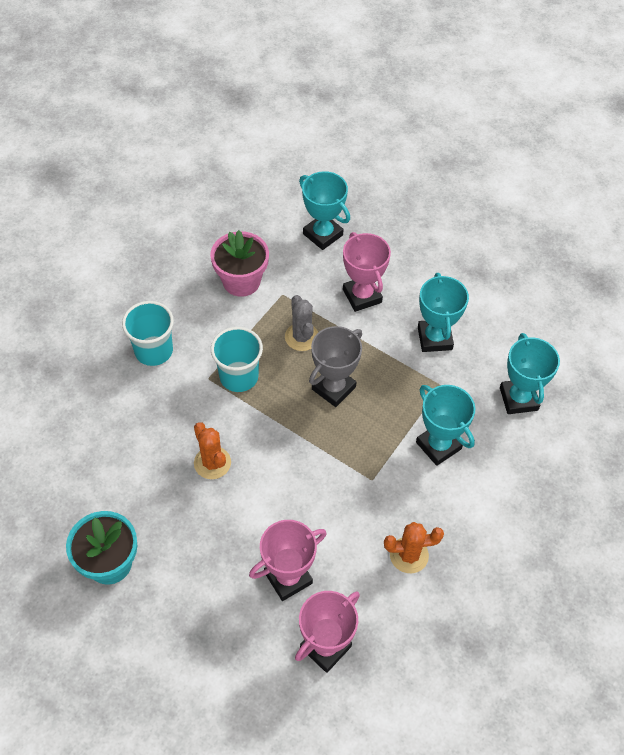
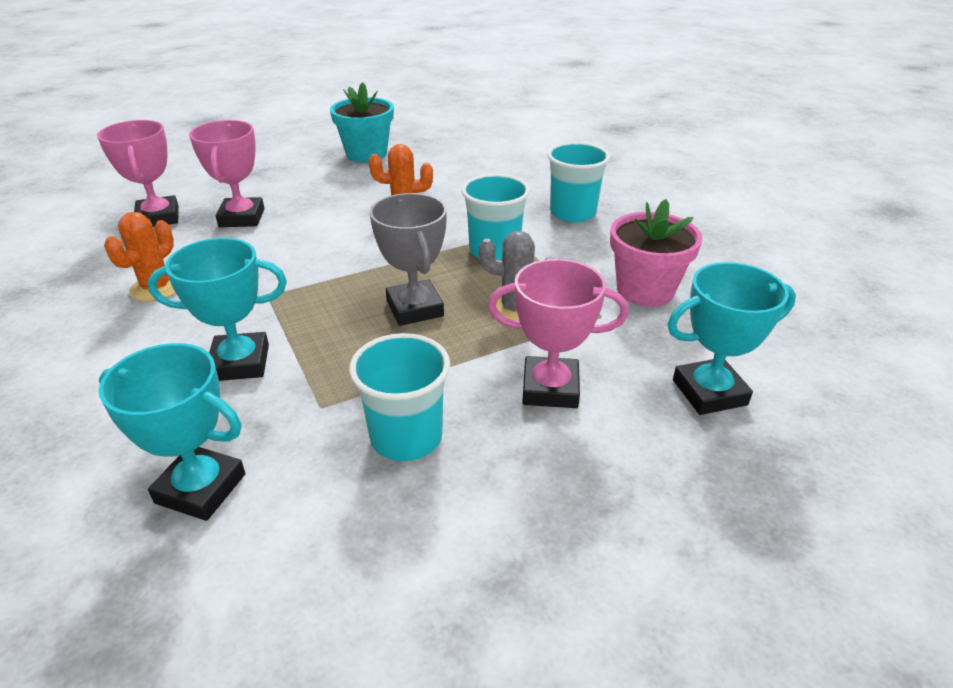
camera: 120 degrees right, 20 degrees down
(435, 338) = (406, 437): turquoise trophy -> turquoise cup

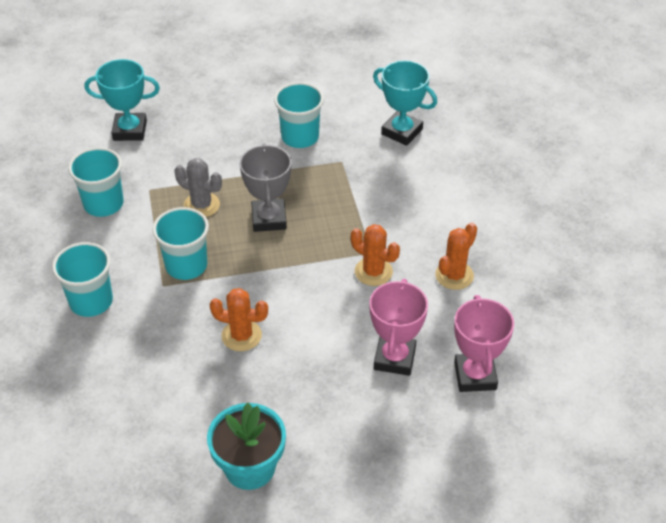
camera: 165 degrees left, 10 degrees up
(240, 363) = (387, 197): turquoise trophy -> none
(263, 277) = (373, 272): none -> orange cactus
(550, 388) = (213, 148): pink trophy -> none
(645, 290) = (103, 204): pink flower pot -> turquoise cup

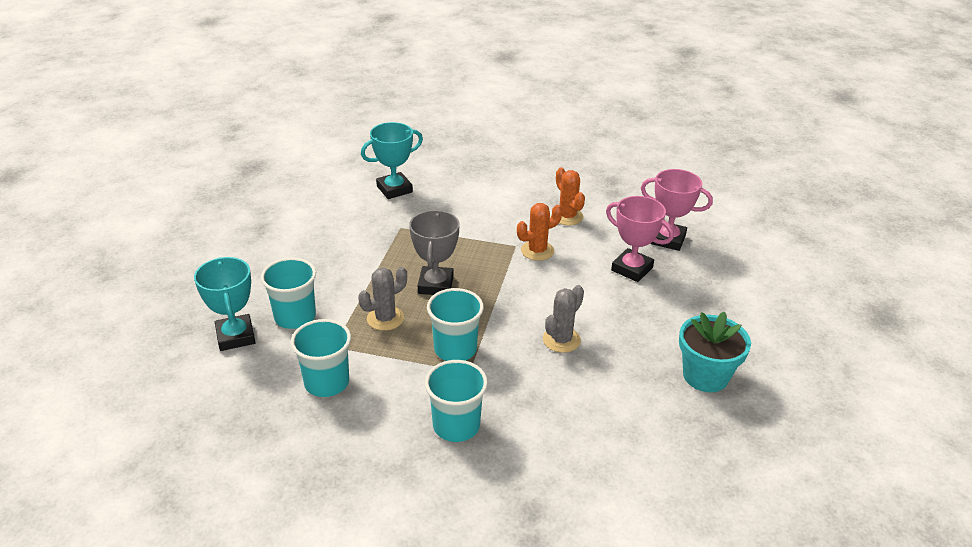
camera: 65 degrees left, 10 degrees down
(130, 130) = (236, 336): turquoise trophy -> turquoise trophy turned 45 degrees counterclockwise
(241, 335) = (561, 340): orange cactus -> grey cactus
(269, 219) = (436, 285): grey trophy -> grey trophy turned 75 degrees clockwise
(300, 137) = (350, 239): turquoise cup -> turquoise cup (295, 317)

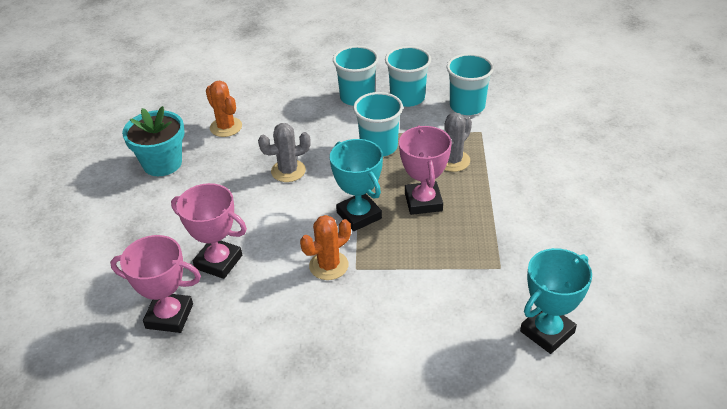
camera: 170 degrees right, 5 degrees up
(236, 336) = (566, 124): turquoise trophy -> turquoise trophy (359, 215)
(295, 317) = (532, 147): turquoise cup -> turquoise cup (407, 98)
(436, 285) = (423, 202): grey trophy -> pink trophy
(561, 340) = (288, 171): grey cactus -> grey cactus turned 45 degrees clockwise
(567, 216) = (300, 330): orange cactus -> orange cactus (226, 127)

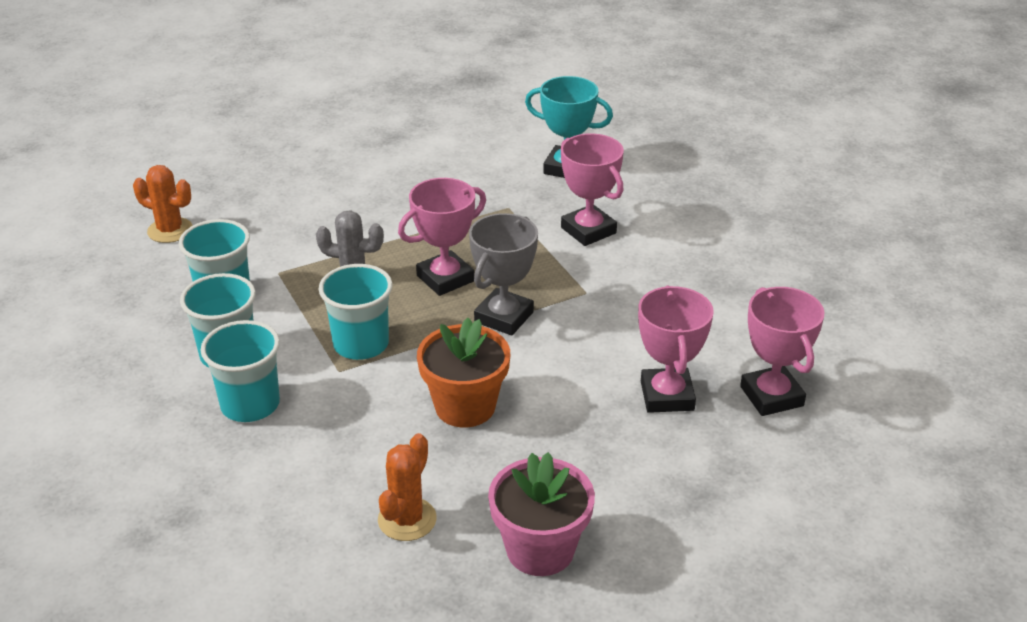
camera: 120 degrees left, 5 degrees down
(162, 163) = (540, 549): turquoise flower pot -> pink flower pot
(288, 171) = (465, 406): grey cactus -> orange flower pot
(328, 266) = (599, 311): orange cactus -> orange cactus (170, 230)
(359, 215) = (504, 317): turquoise trophy -> grey trophy
(436, 304) = (588, 230): none -> pink trophy

